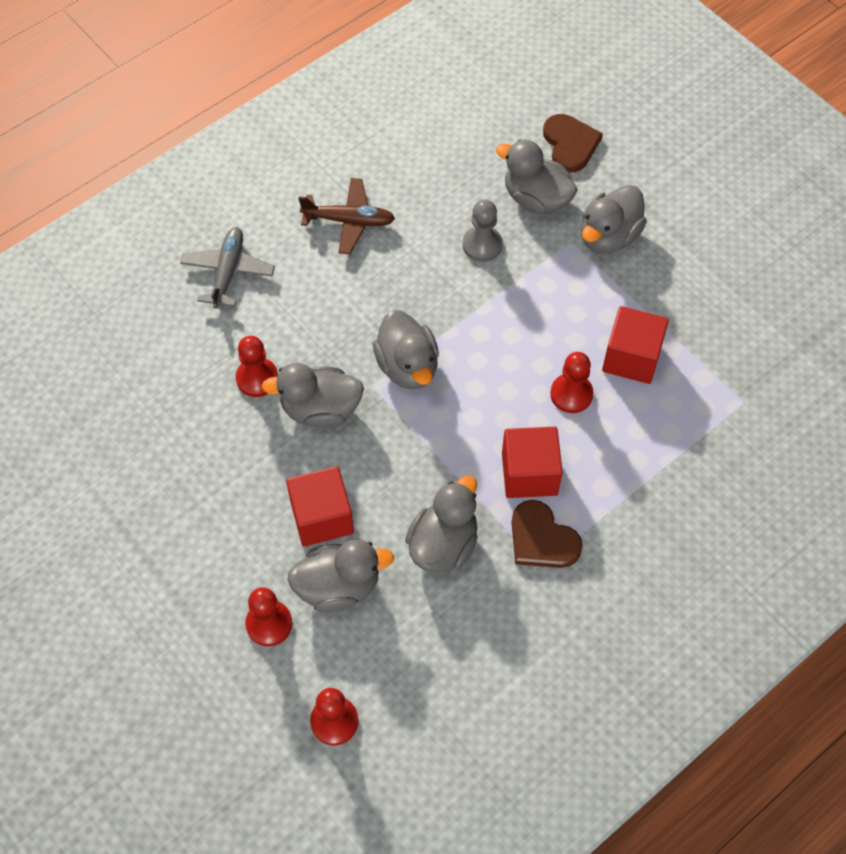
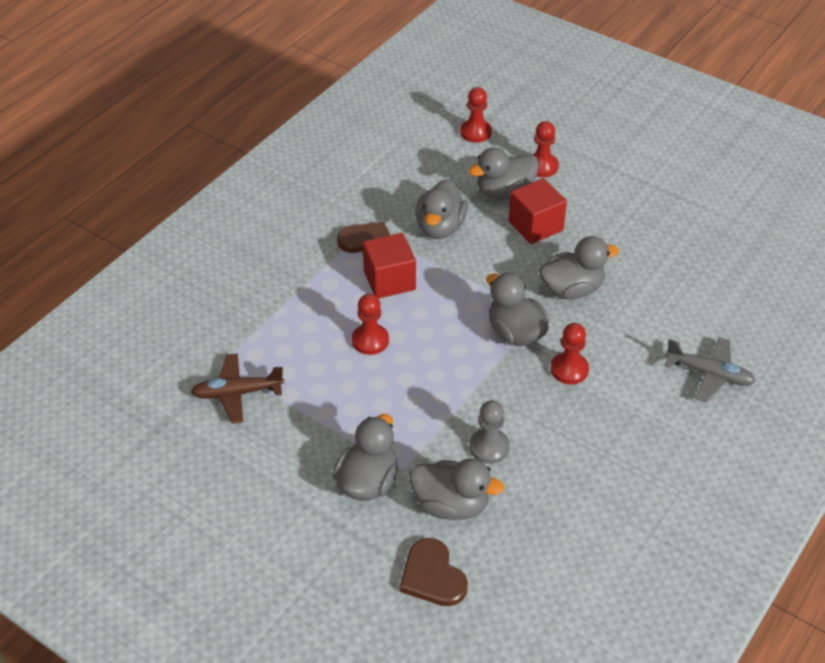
camera: 165 degrees right, 15 degrees down
(228, 272) = (709, 374): grey plane -> grey plane turned 60 degrees counterclockwise
(257, 378) = (634, 300): red pawn -> red pawn (569, 369)
(349, 221) = (625, 442): brown plane -> brown plane (237, 393)
(631, 358) = (324, 378): red cube -> none

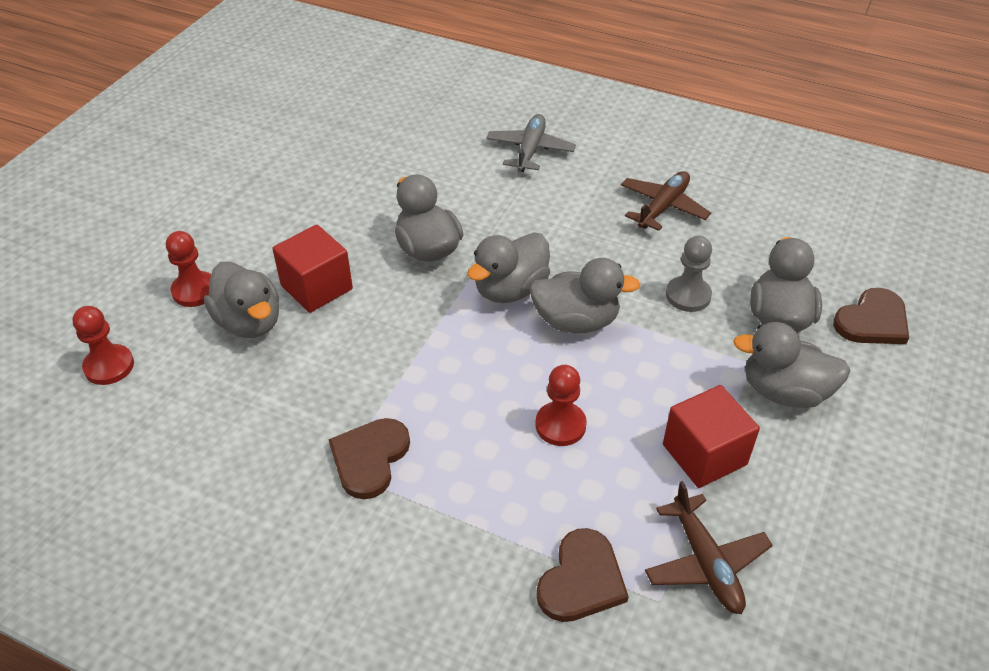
camera: 100 degrees left, 0 degrees up
(247, 330) = (581, 580): none -> brown heart
(389, 280) = (442, 422): red cube -> red cube (704, 454)
(440, 227) = (327, 381): grey duck -> grey duck (576, 321)
(569, 369) = (554, 243): red pawn -> none
(612, 458) = (663, 207): none -> brown plane

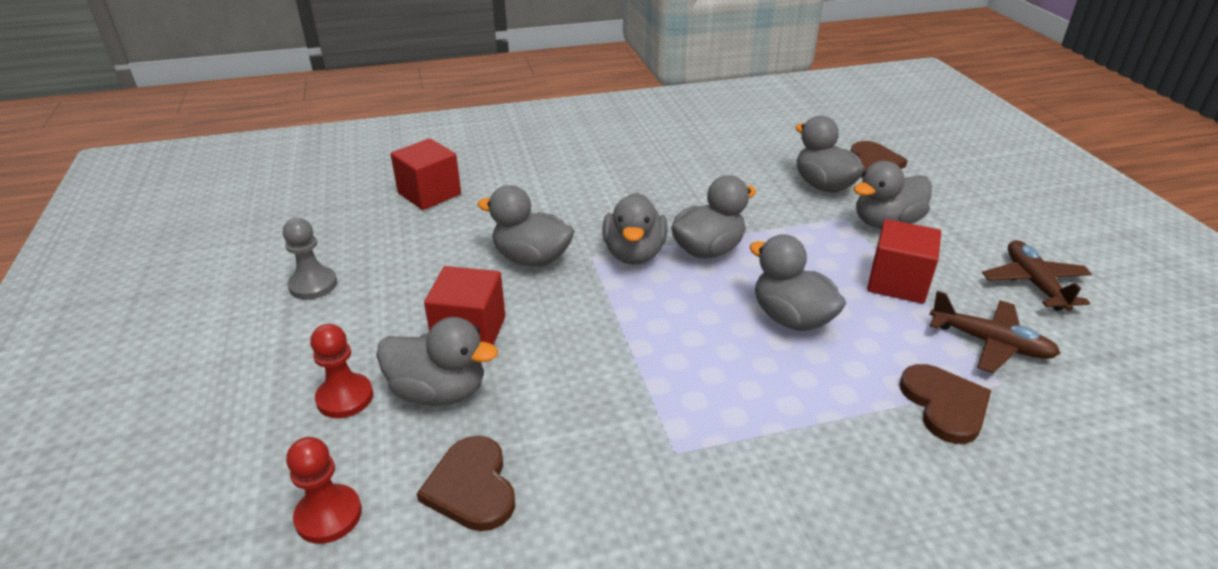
camera: 40 degrees left, 10 degrees down
(369, 458) = (690, 427): brown heart -> brown heart (472, 487)
(422, 145) = (429, 194): none -> red cube
(530, 150) = (524, 163): grey plane -> none
(560, 425) = (791, 318): red pawn -> grey duck
(663, 207) = (667, 158): brown plane -> brown plane (1033, 283)
(688, 295) = (756, 199): grey pawn -> grey pawn (313, 285)

